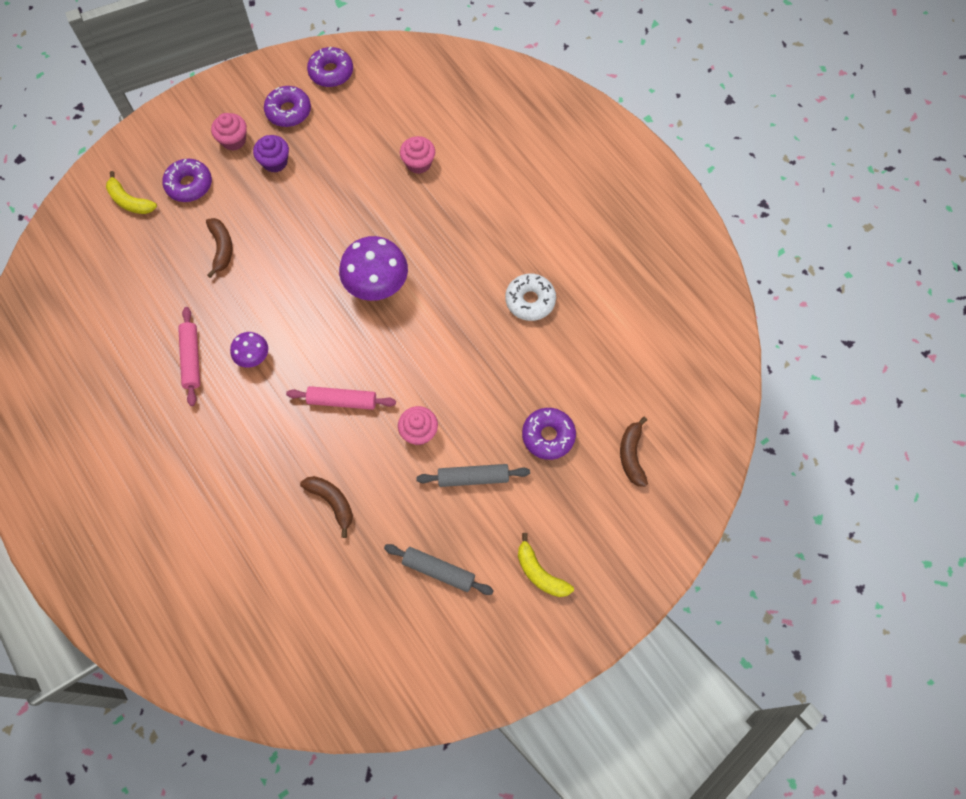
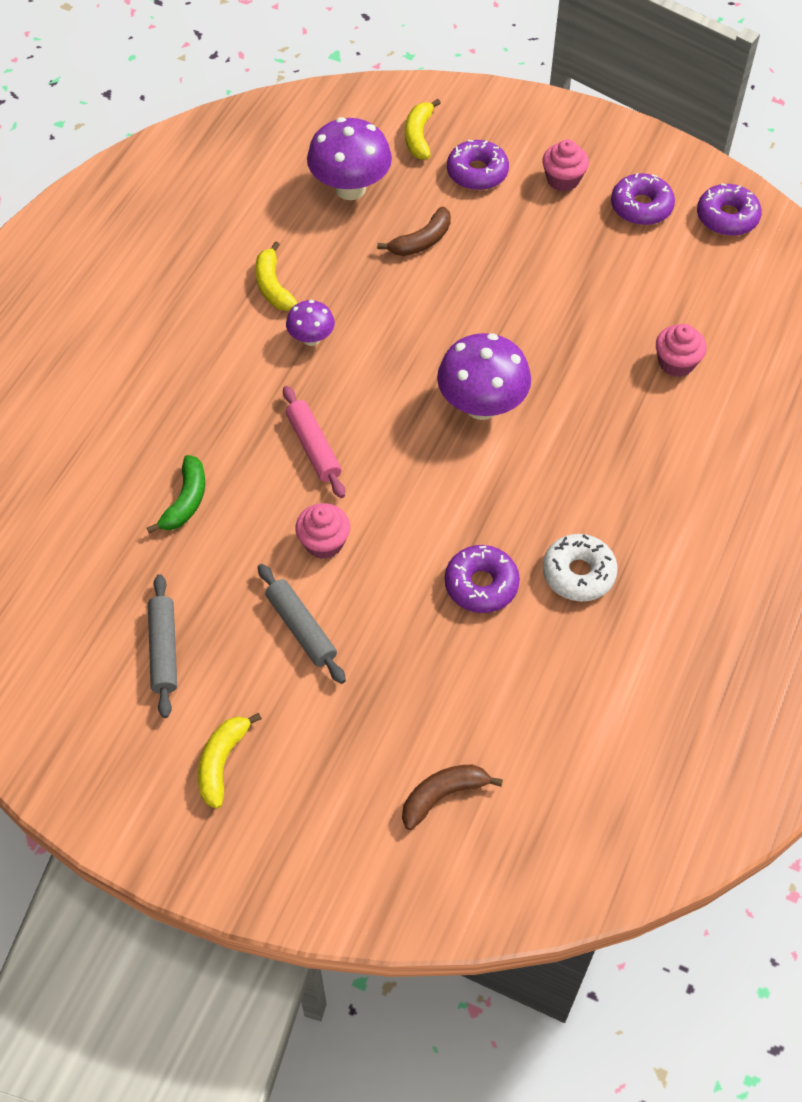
camera: 60 degrees right, 10 degrees down
(143, 267) = (350, 188): none -> purple mushroom
(192, 359) = (273, 286): pink rolling pin -> yellow banana
(275, 162) = (565, 229): purple cupcake -> none
(332, 502) = (186, 501): brown banana -> green banana
(548, 436) = (407, 684): purple donut -> purple donut (481, 585)

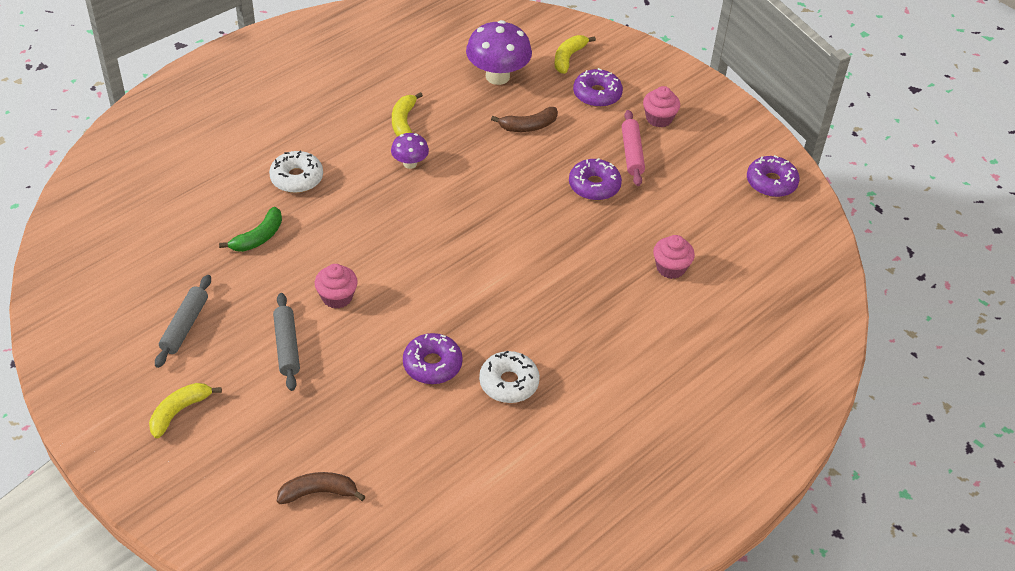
camera: 20 degrees right, 10 degrees down
(187, 406) = (297, 178): none -> white donut
(313, 447) = (368, 233): pink rolling pin -> pink rolling pin (632, 153)
(481, 405) = (506, 247): purple mushroom -> none
(641, 207) = (708, 155): purple donut -> purple donut (594, 186)

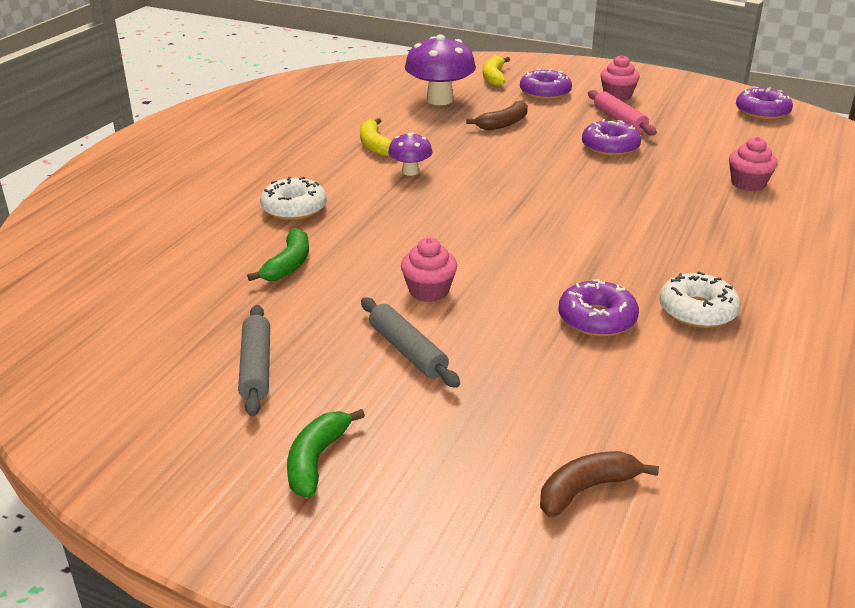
camera: 20 degrees left, 15 degrees down
(179, 412) = (316, 460): yellow banana -> green banana

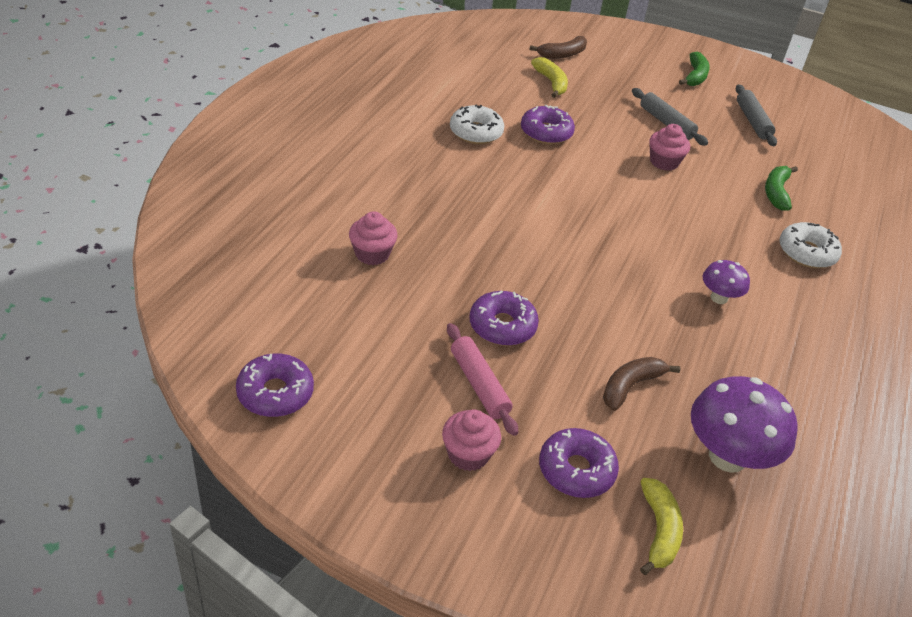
camera: 175 degrees right, 10 degrees up
(375, 145) = (773, 348): yellow banana -> yellow banana (551, 83)

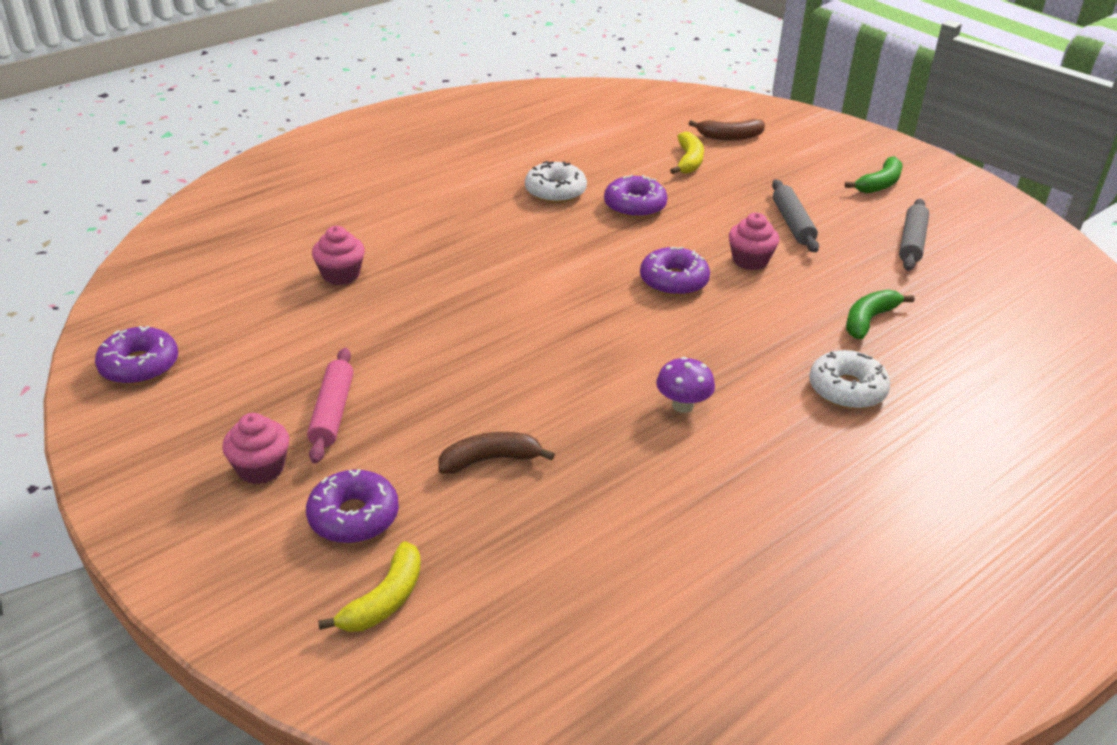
camera: 30 degrees right, 5 degrees down
(502, 326) = (408, 368): purple donut -> purple donut (673, 281)
(727, 456) = (533, 558): purple mushroom -> none

